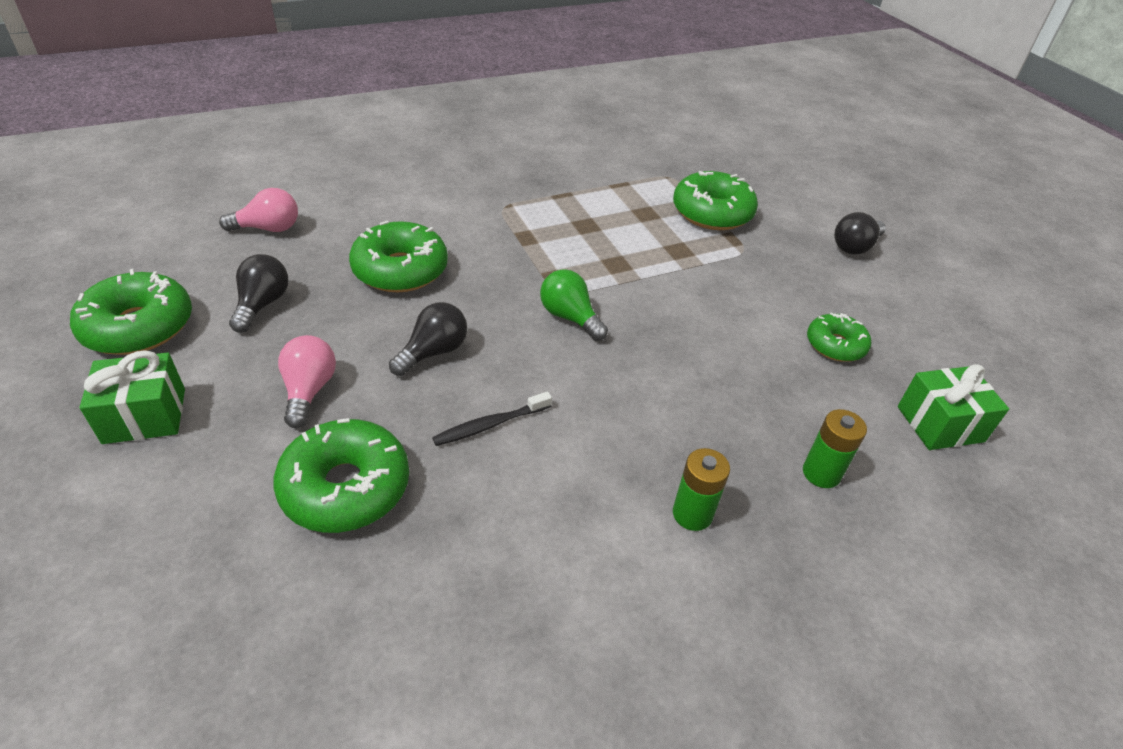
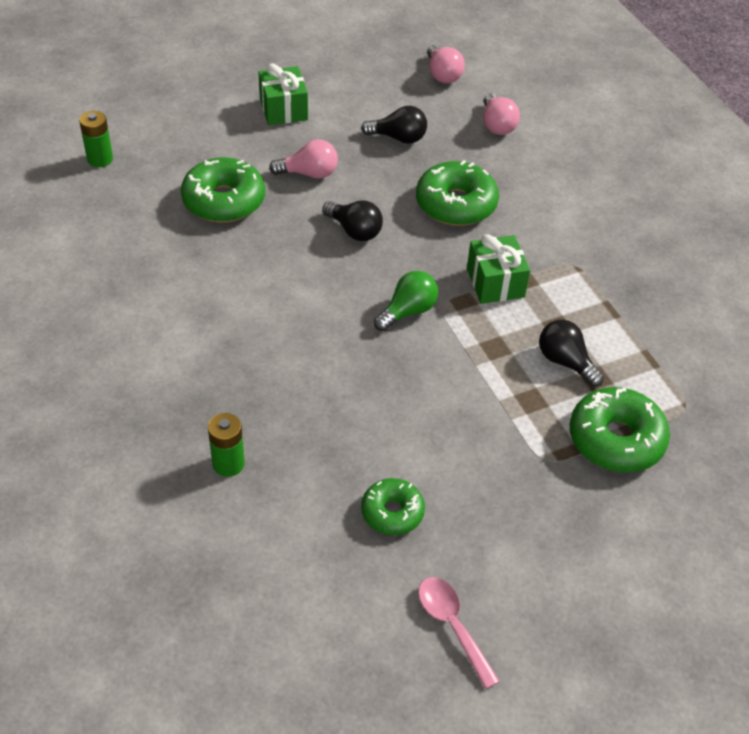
camera: 90 degrees right, 5 degrees up
(138, 327) = (366, 88): green donut -> none
(146, 259) = (442, 75): none -> pink light bulb
(491, 425) = (279, 265): black toothbrush -> none
(692, 514) = (192, 374): green battery -> green battery (100, 159)
(855, 247) = (580, 577): black light bulb -> black light bulb (565, 362)
(934, 317) = (452, 626): none -> pink spoon
(940, 424) = (285, 575): green gift -> green gift (495, 283)

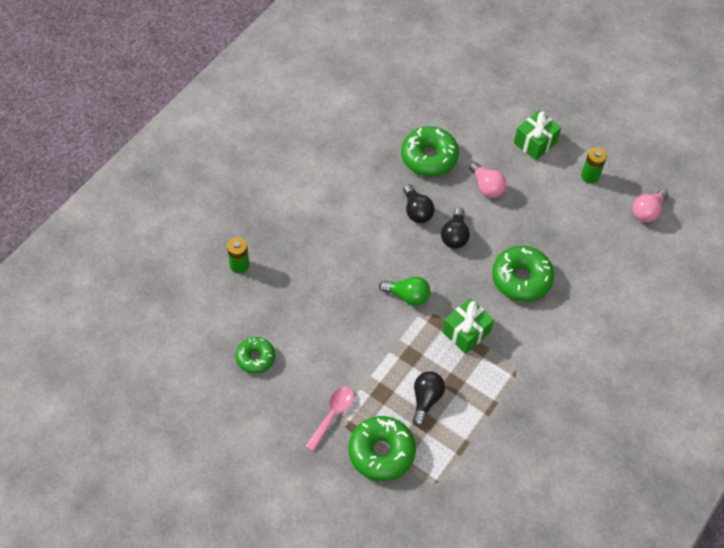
camera: 60 degrees right, 10 degrees up
(100, 159) = (416, 79): green battery -> green battery (590, 176)
(398, 138) = (559, 217): black light bulb -> black light bulb (416, 211)
(452, 626) = (201, 420): pink spoon -> pink spoon (332, 415)
(497, 125) = (620, 267): pink light bulb -> none

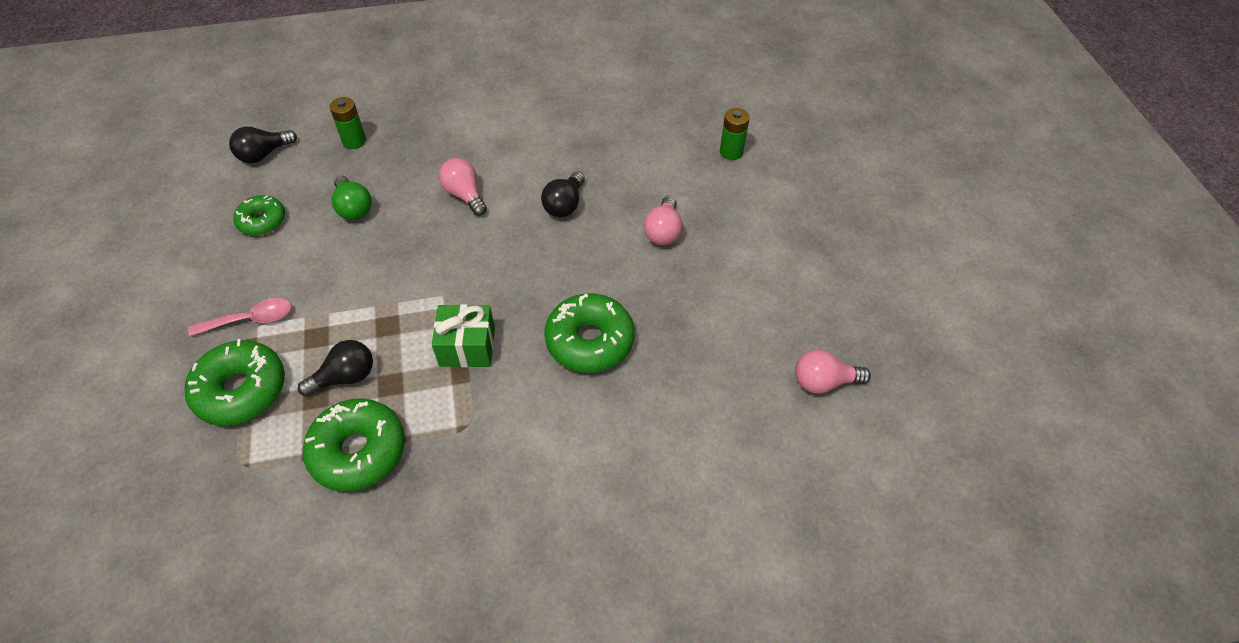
camera: 45 degrees right, 5 degrees down
(353, 248) = (464, 195): none -> pink light bulb
(407, 296) = (457, 271): green light bulb -> green light bulb (353, 208)
(429, 157) = (637, 168): green donut -> green donut (358, 451)
(454, 236) = (573, 251): black light bulb -> black light bulb (263, 154)
(535, 143) = (768, 226): green gift -> none
(590, 176) = (794, 298): green battery -> green battery (731, 152)

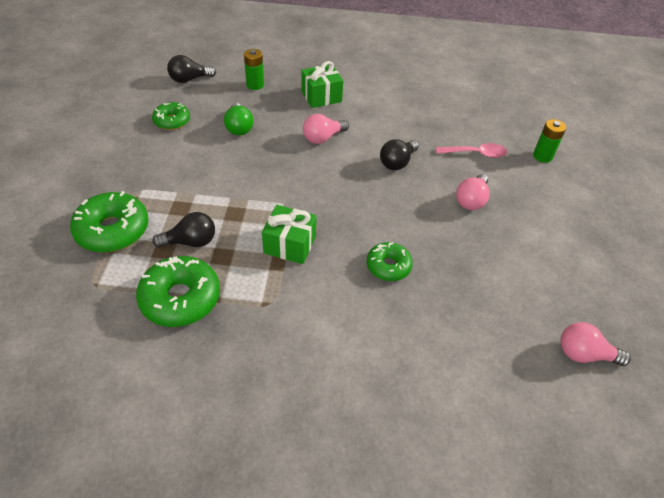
camera: 15 degrees right, 5 degrees down
(250, 320) = (138, 184): pink spoon -> pink spoon (475, 154)
(445, 137) = (321, 96): none -> green gift
(464, 195) = (323, 138): pink light bulb -> pink light bulb turned 105 degrees counterclockwise
(589, 341) = (388, 266): green donut -> green donut, size x0.61

